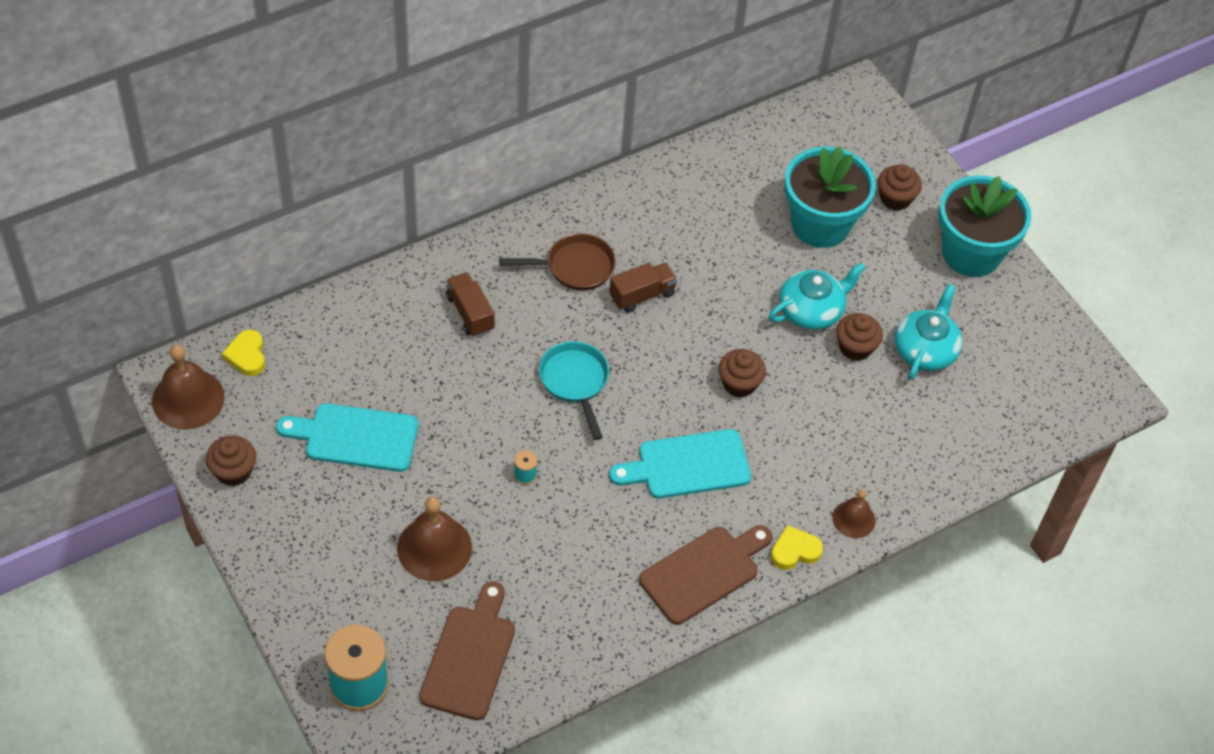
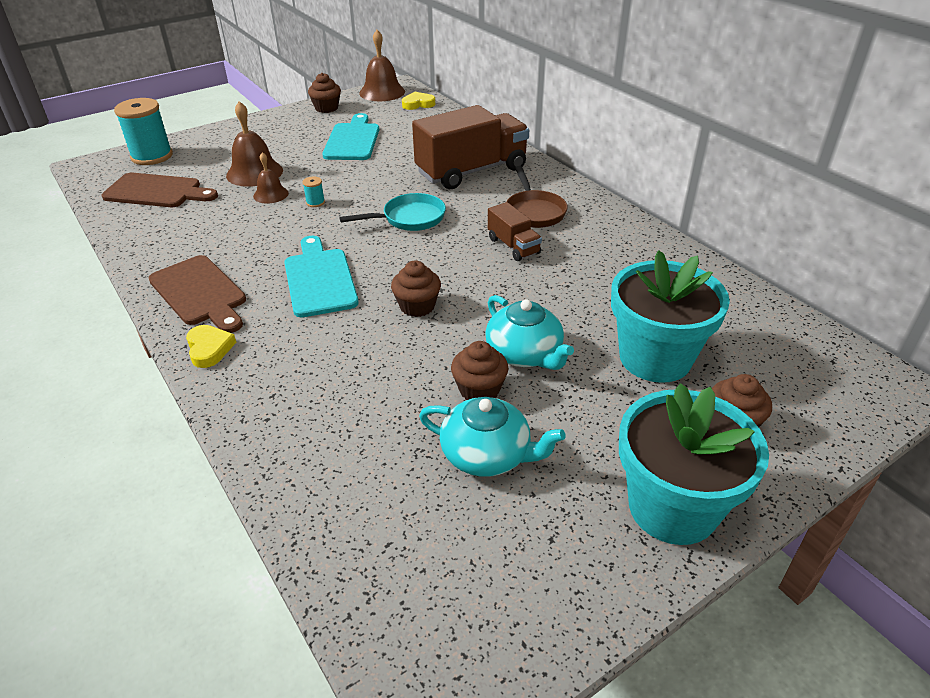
camera: 90 degrees right, 15 degrees down
(470, 313) = (471, 171): brown truck -> brown truck, size x2.06
(853, 519) = (240, 391): brown bell -> brown bell (270, 194)

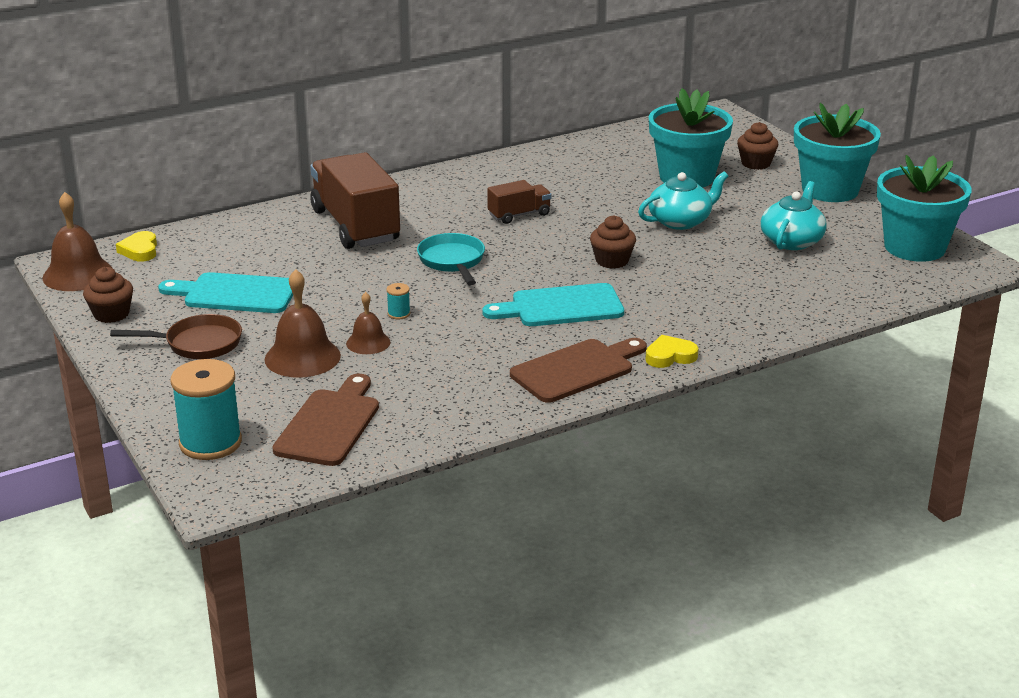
camera: 85 degrees left, 10 degrees down
(479, 390) = (724, 240): brown cupcake -> none
(487, 608) = (914, 247): none -> turquoise flower pot
(534, 211) = (456, 201): brown pan -> brown pan (197, 344)

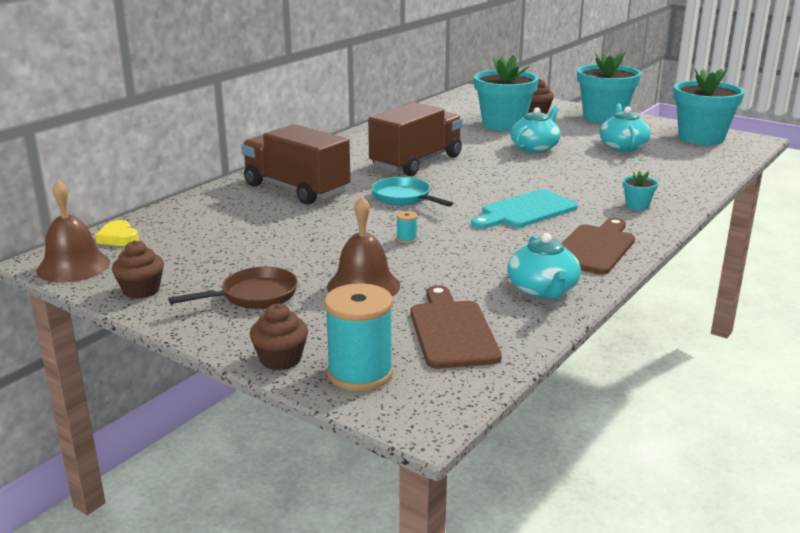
camera: 25 degrees left, 5 degrees down
(235, 294) = (245, 252): turquoise cutting board -> none
(368, 342) = (407, 264): brown bell -> none
(463, 404) = (543, 290): none -> turquoise teapot
(519, 215) = (416, 162): brown truck -> brown truck, size x2.06
(612, 261) = (521, 177): brown cupcake -> brown cupcake (280, 359)
(670, 356) = (646, 226): yellow heart -> none
(694, 328) = (637, 206): none -> turquoise flower pot

